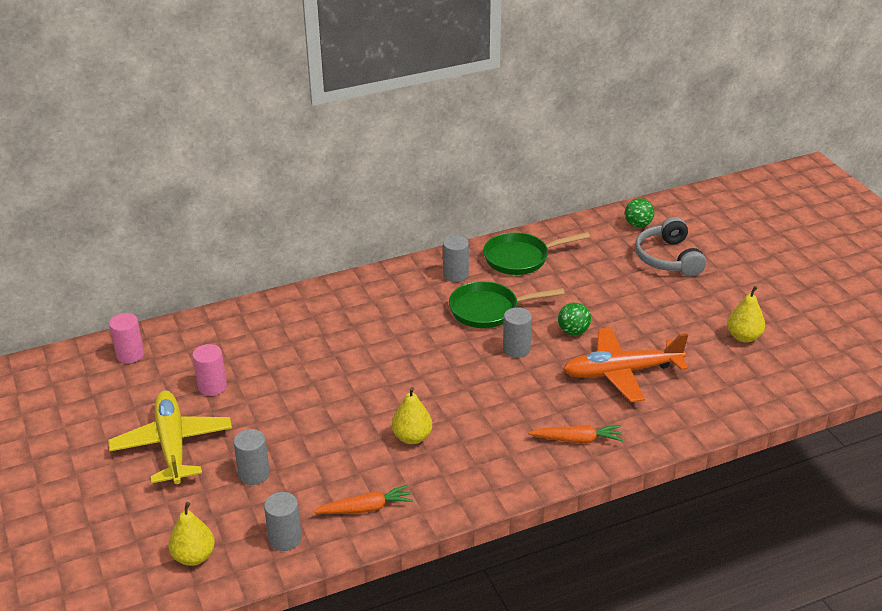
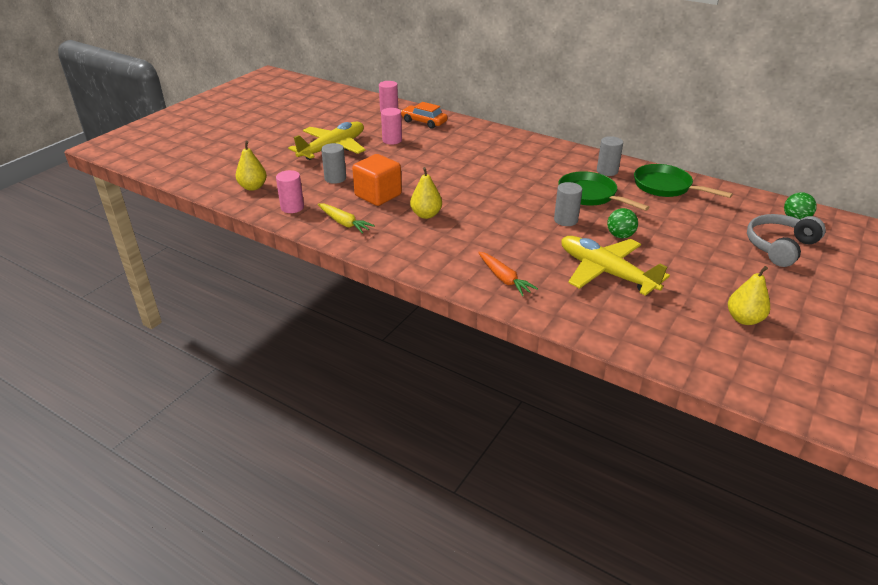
camera: 55 degrees right, 0 degrees up
(196, 340) = (424, 122): none -> orange car
(285, 539) = (292, 207): grey cylinder -> pink cylinder
(332, 455) = (378, 195): none -> orange cube
(365, 508) = (344, 223): orange carrot -> yellow carrot
(622, 372) = (606, 273): orange plane -> yellow plane

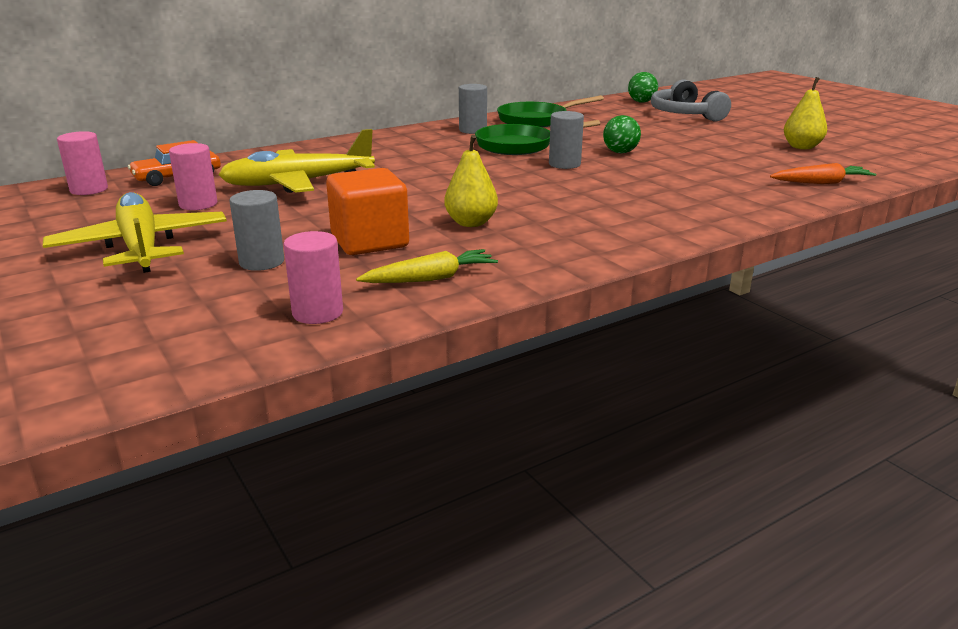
camera: 65 degrees left, 10 degrees down
(253, 187) = (171, 340): yellow pear -> none
(504, 279) = (677, 213): orange carrot -> orange carrot (821, 183)
(606, 273) = (693, 171): yellow plane -> yellow plane (299, 183)

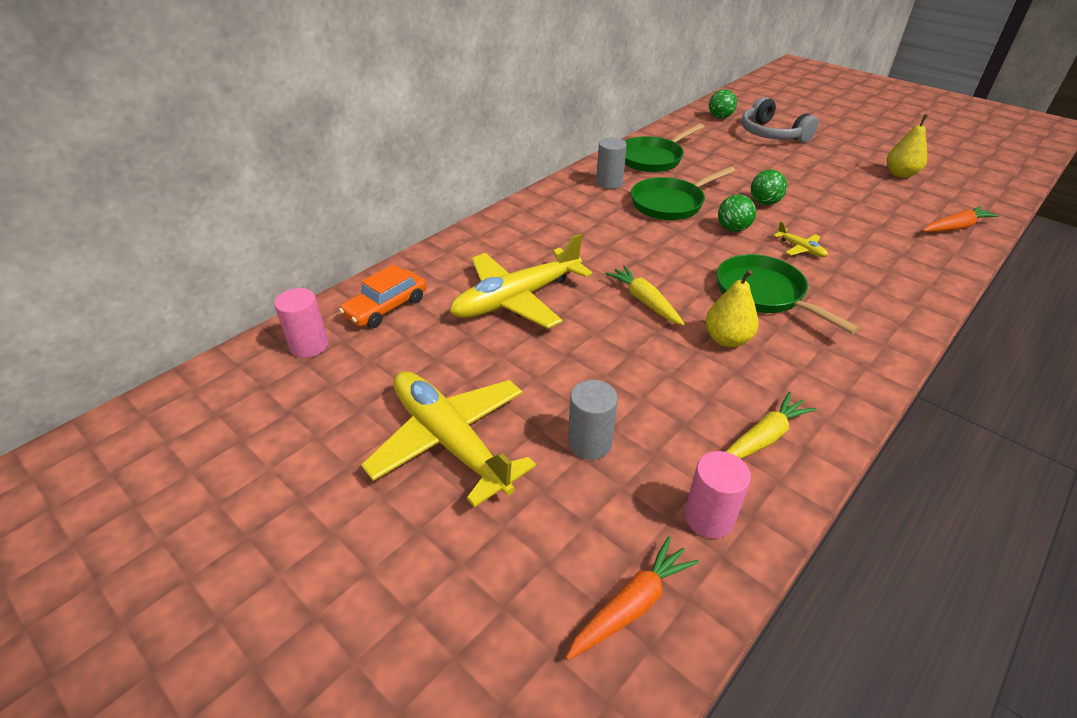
camera: 15 degrees left, 15 degrees up
(184, 346) = (631, 605): none -> orange carrot
(198, 204) = (446, 353): pink cylinder -> none
(370, 241) = (662, 387): orange cube -> none
(417, 195) = (644, 301): none -> yellow carrot
(545, 202) = (764, 294): none -> green pan
(564, 164) = (733, 229): grey cylinder -> green ball
(622, 181) = (800, 248): none -> yellow plane

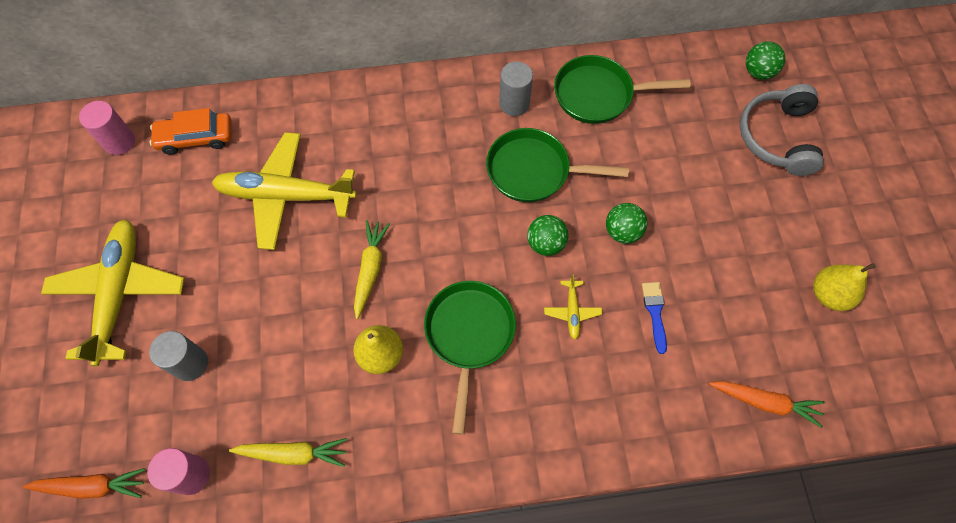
camera: 40 degrees right, 25 degrees up
(841, 224) = (655, 312): none -> blue brush

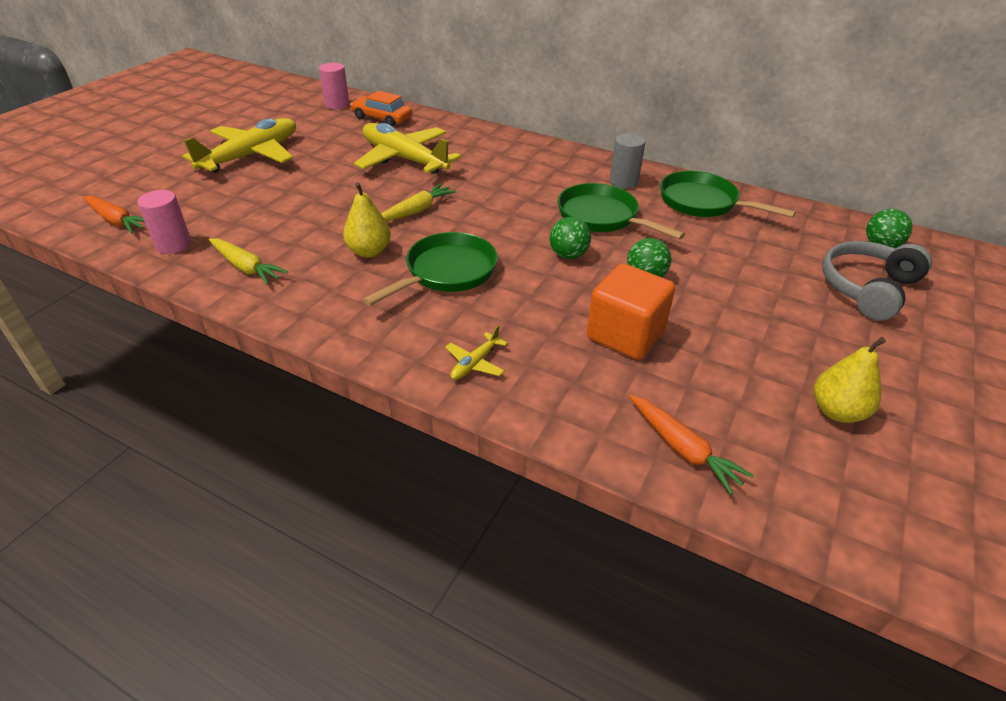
camera: 35 degrees right, 25 degrees down
(190, 363) = (246, 199): grey cylinder -> none
(572, 311) = (548, 299): yellow plane -> yellow plane (475, 363)
(655, 312) = (625, 335): blue brush -> orange cube

